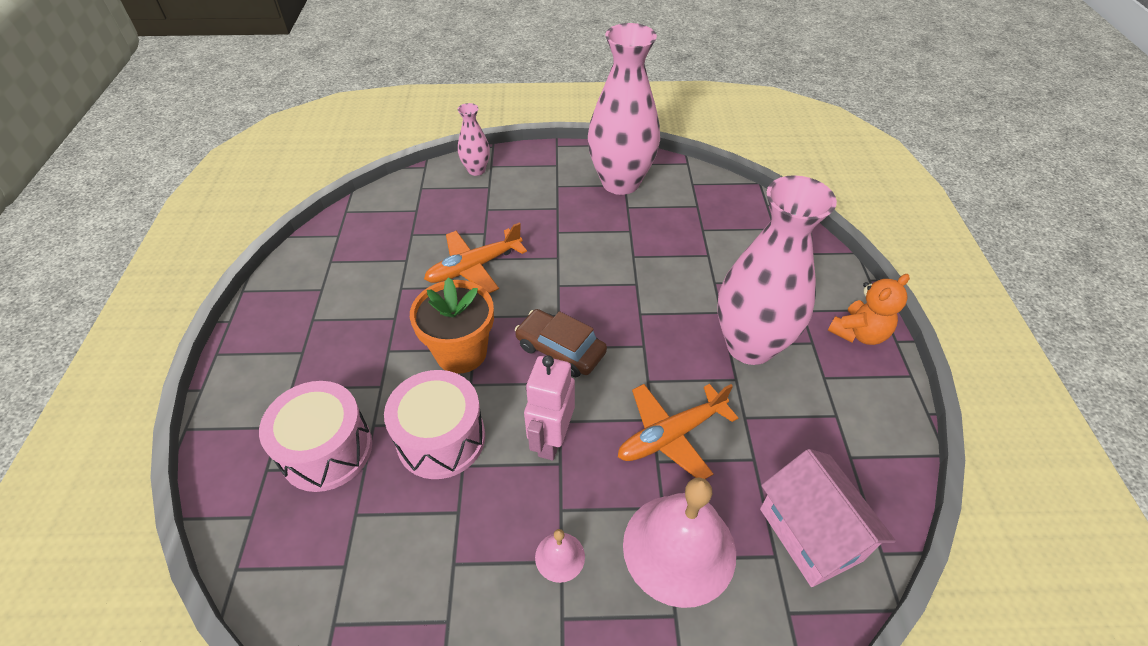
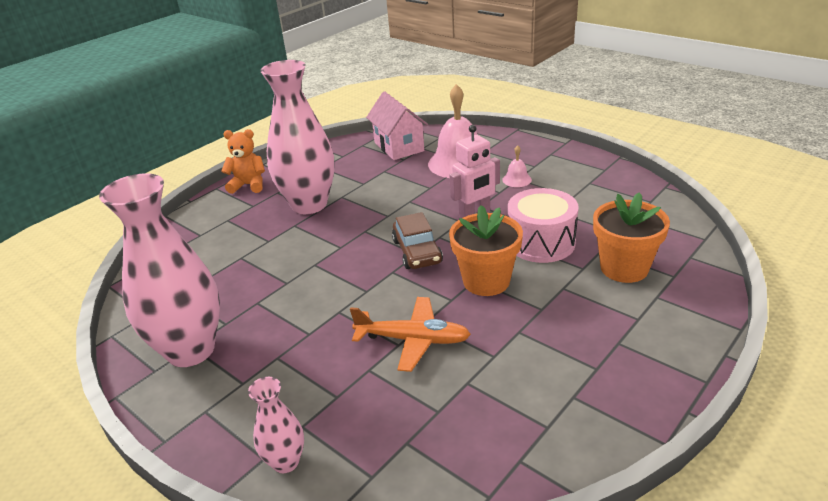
camera: 135 degrees left, 15 degrees down
(327, 450) = (624, 268): pink drum -> orange flower pot
(671, 435) = (409, 192): orange plane -> none
(810, 534) = (399, 147): pink house -> pink house turned 45 degrees counterclockwise

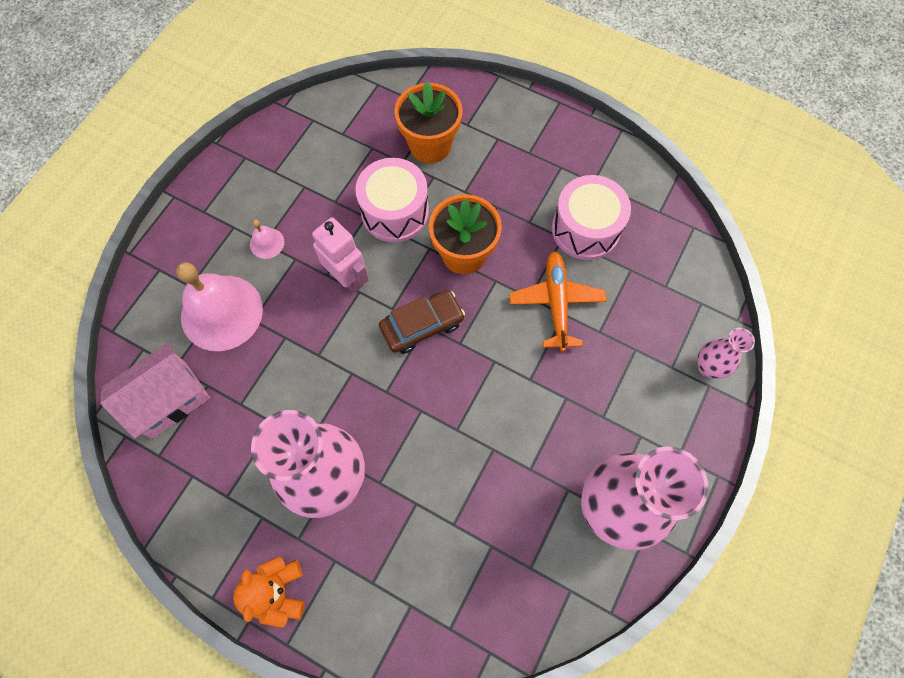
camera: 105 degrees left, 35 degrees up
(502, 378) = (585, 229): none -> pink drum

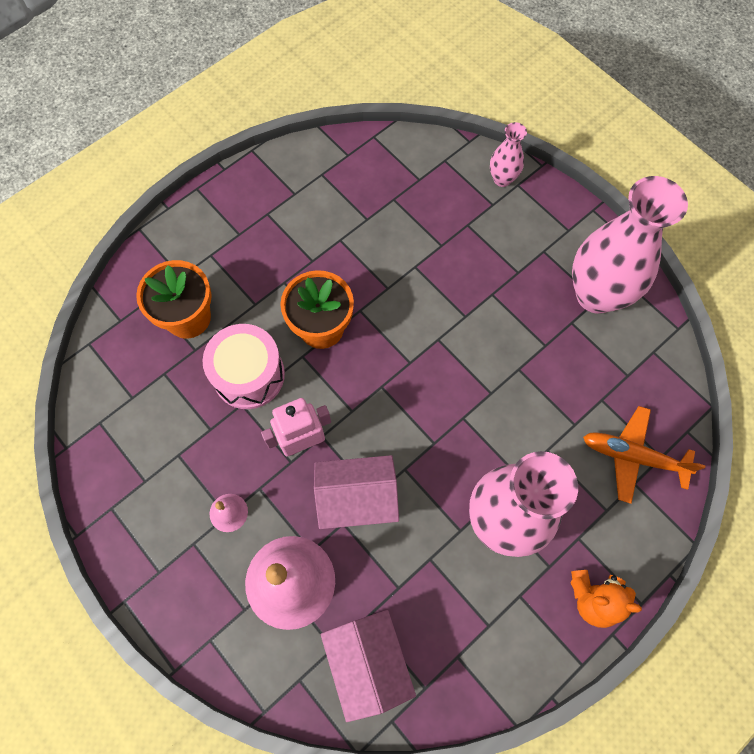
camera: 70 degrees left, 0 degrees up
(310, 341) = (357, 499): none -> pink house
(422, 325) = (380, 389): brown car -> none
(556, 303) = (402, 269): orange plane -> orange plane (633, 457)
(585, 229) = (339, 218): pink drum -> none

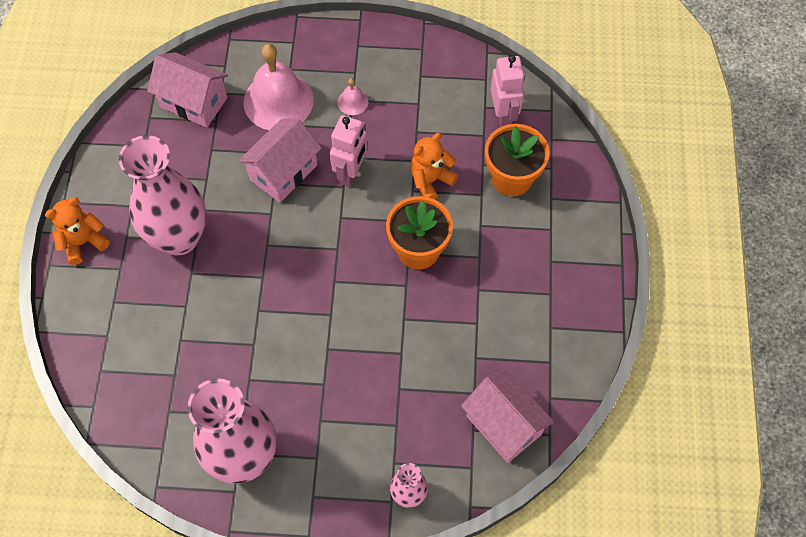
camera: 135 degrees right, 5 degrees down
(127, 376) = (503, 115): none -> pink robot
(249, 375) = (430, 180): pink drum -> orange teddy bear
(396, 165) = (503, 425): none -> pink house
(633, 457) = (121, 353): orange plane -> none

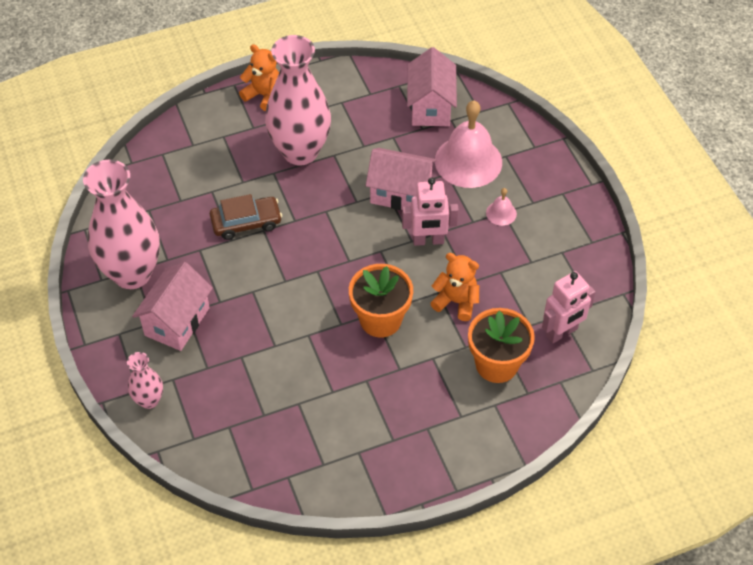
camera: 65 degrees right, 10 degrees down
(240, 322) = (246, 222): none -> brown car
(503, 425) = (244, 449): pink house -> pink house (177, 321)

